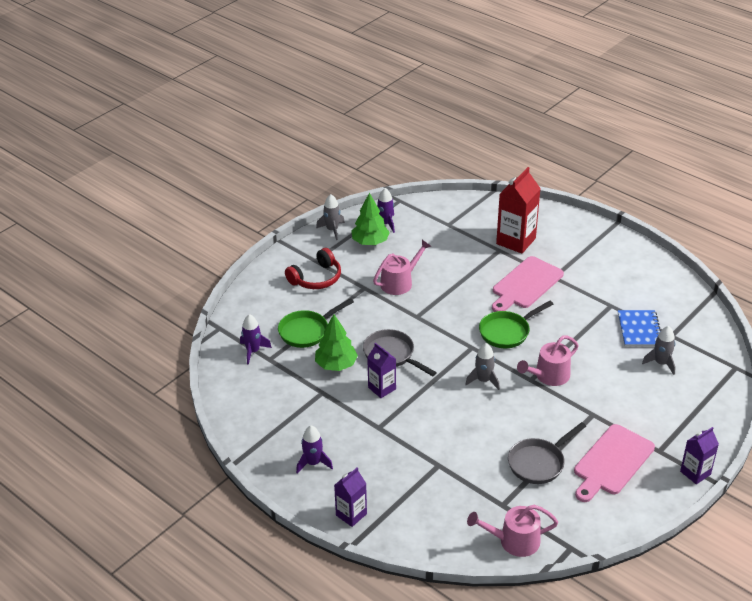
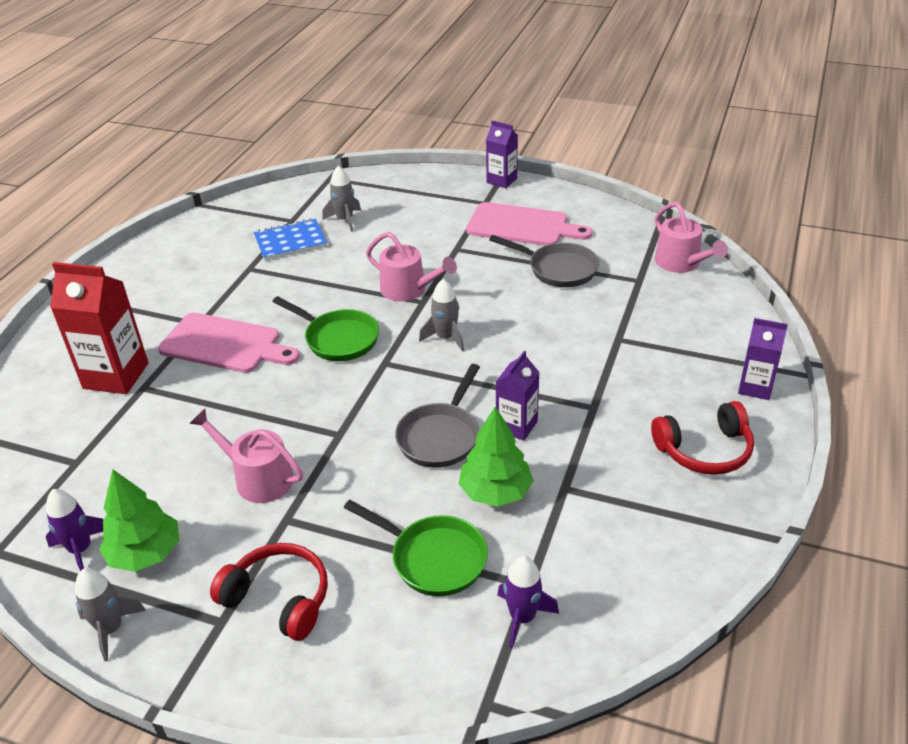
camera: 110 degrees left, 0 degrees up
(313, 463) = (704, 450): purple rocket -> red headphones

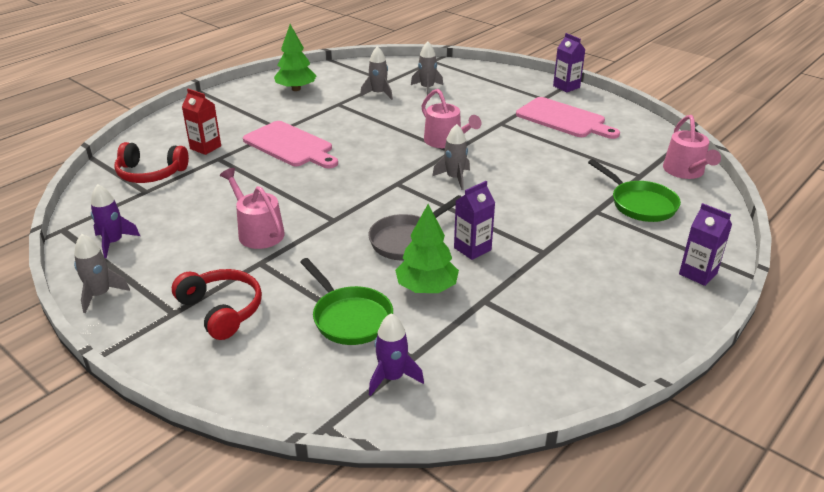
camera: 20 degrees right, 5 degrees down
(116, 376) = (205, 147): red carton -> red carton, size x0.60
(145, 554) = (152, 257): green tree -> green tree (296, 89)
(290, 241) = (378, 94): blue notebook -> grey rocket
(338, 339) = (372, 160): green pan -> green pan (640, 204)
(558, 269) = (575, 153): grey pan -> none
(704, 450) = (622, 306): red headphones -> red headphones (151, 173)

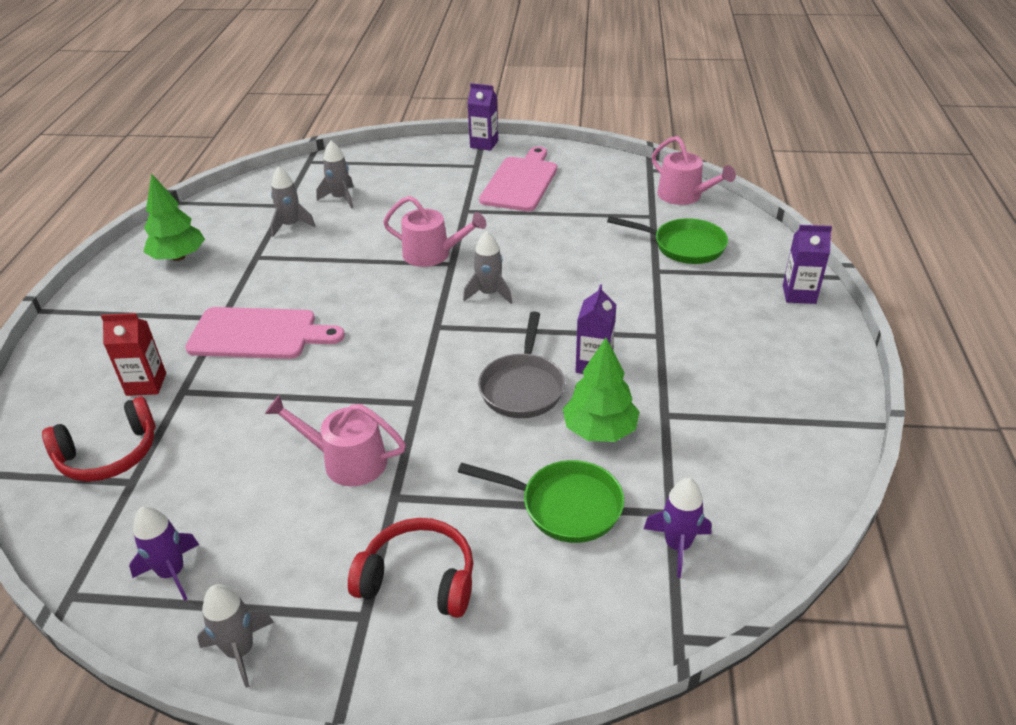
camera: 35 degrees left, 5 degrees up
(563, 119) = (521, 182): pink cutting board -> pink cutting board turned 75 degrees counterclockwise

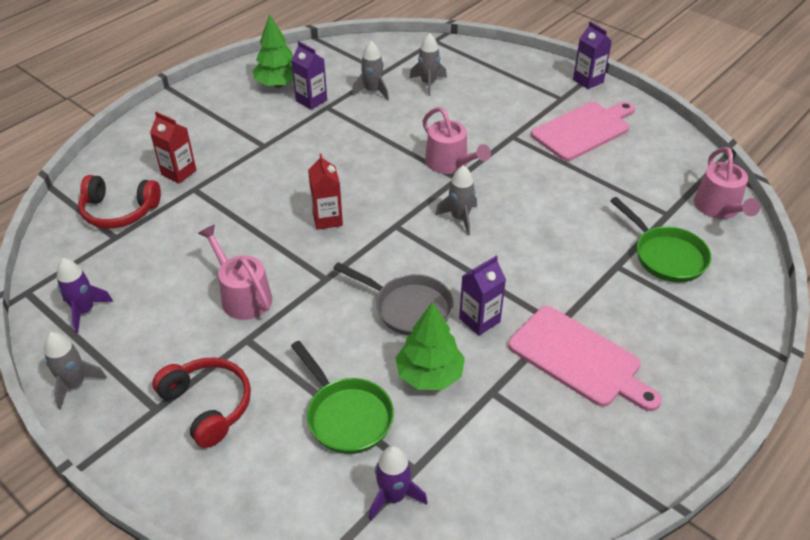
camera: 35 degrees right, 5 degrees up
(258, 334) = (274, 170): pink cutting board -> pink cutting board (578, 359)
(363, 351) = (327, 219): none -> red carton
(522, 387) = (408, 308): grey pan -> grey pan turned 105 degrees counterclockwise
(799, 294) = (726, 355): purple carton -> purple carton (311, 100)

